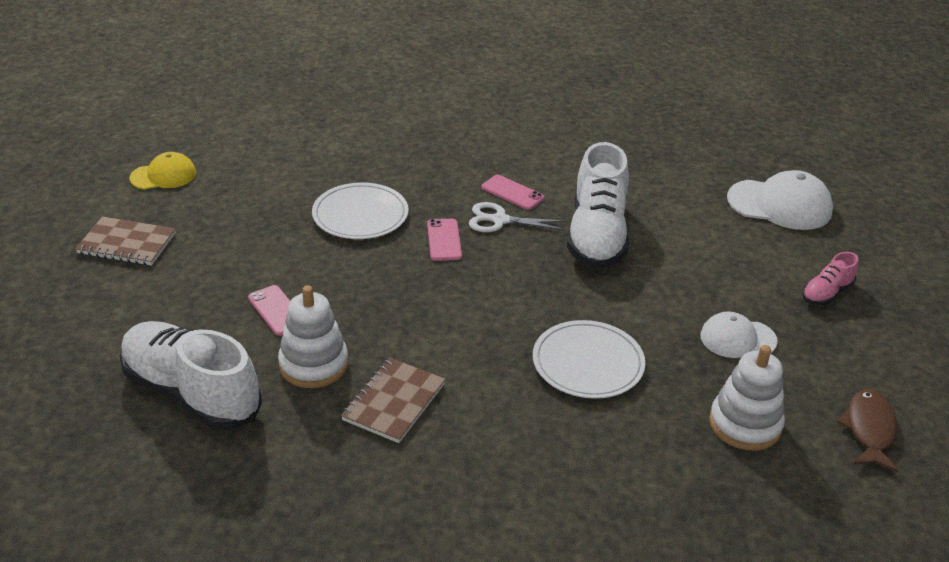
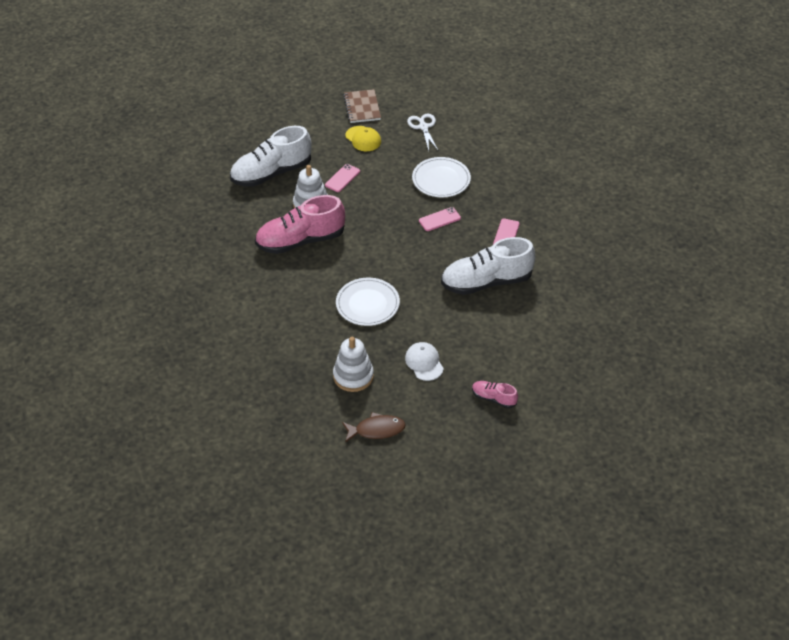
camera: 70 degrees right, 10 degrees up
(163, 176) = (427, 94): yellow cap -> yellow cap (363, 139)
(191, 393) = (271, 173): white shoe -> white shoe turned 135 degrees counterclockwise
(394, 402) = (300, 241): brown notebook -> pink shoe
(500, 220) = (474, 236): white scissors -> white scissors (423, 127)
(780, 205) = (580, 363): white cap -> none

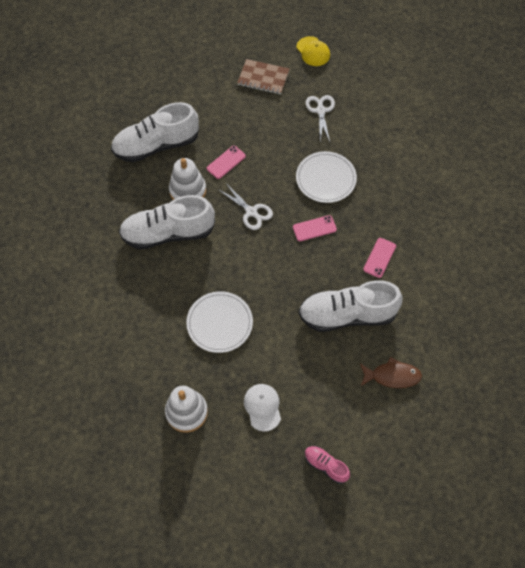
camera: 10 degrees right, 15 degrees up
(300, 241) = (168, 233): pink shoe -> white shoe
(362, 107) = (263, 78): brown notebook -> brown notebook turned 75 degrees counterclockwise
(363, 139) = (257, 117): yellow cap -> yellow cap (313, 51)
(376, 214) = (251, 212): none -> white scissors
(376, 430) = (196, 485): brown fish -> brown fish (392, 376)

